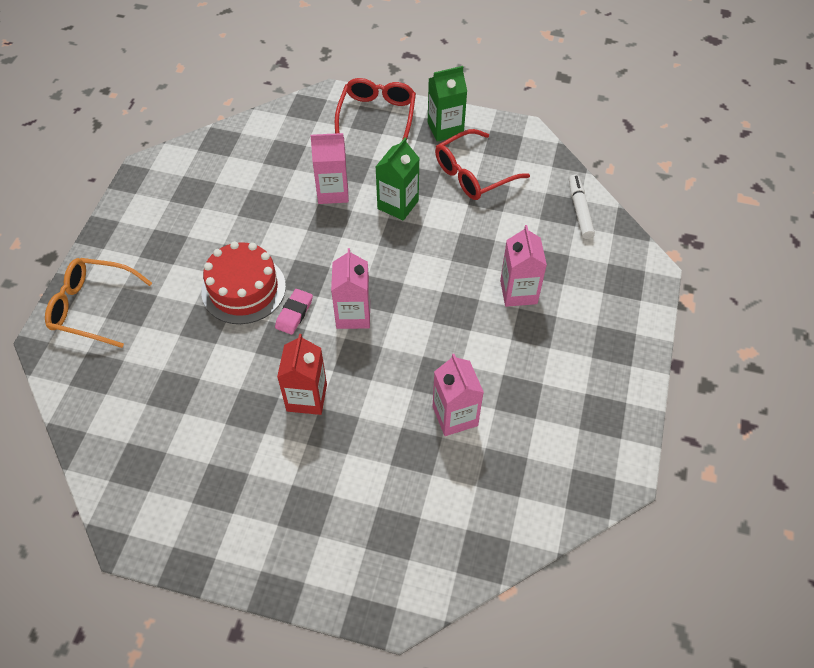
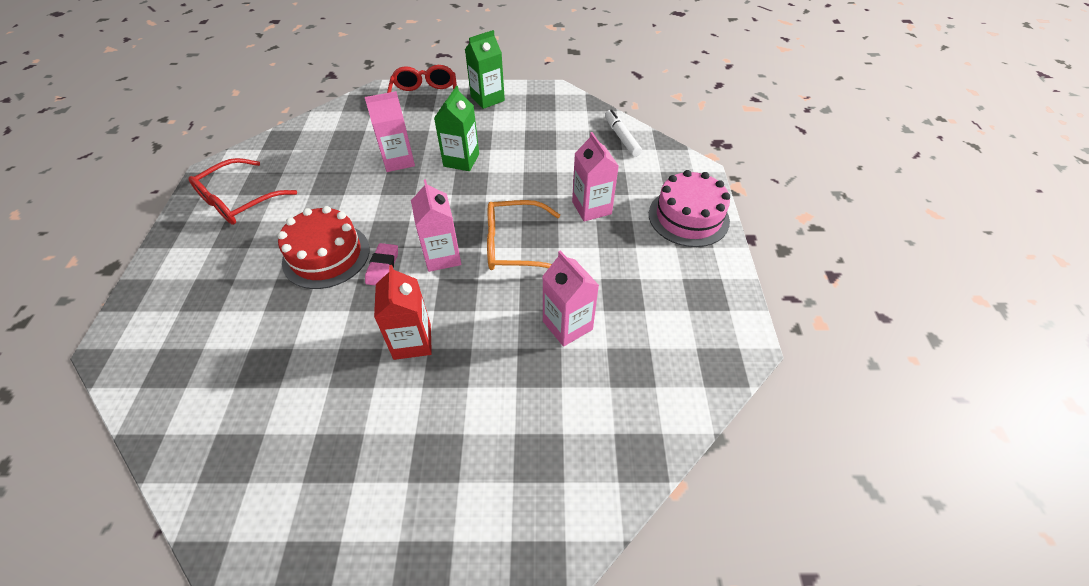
camera: 15 degrees left, 5 degrees down
(92, 307) = (163, 303): orange glasses -> orange glasses (514, 245)
(473, 174) = (522, 127): red glasses -> red glasses (239, 201)
(618, 325) = (688, 217): none -> pink cake

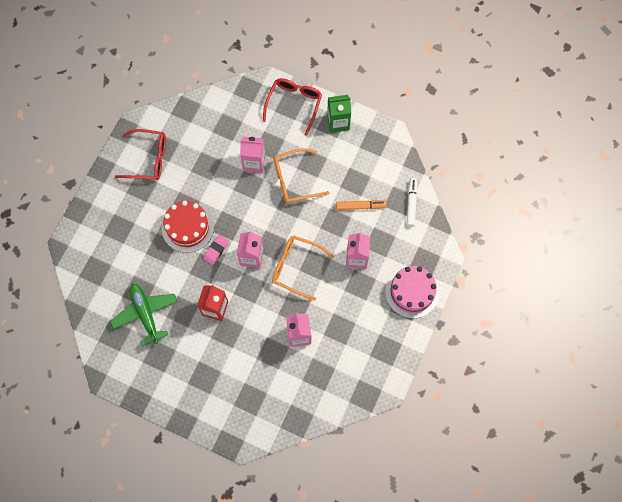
camera: 25 degrees right, 20 degrees up
(239, 201) = (148, 159): red glasses -> red glasses turned 150 degrees counterclockwise
(287, 397) = (145, 314): none -> green plane
(461, 160) = (294, 180): green carton -> orange glasses
(562, 158) = (361, 206): none -> orange marker

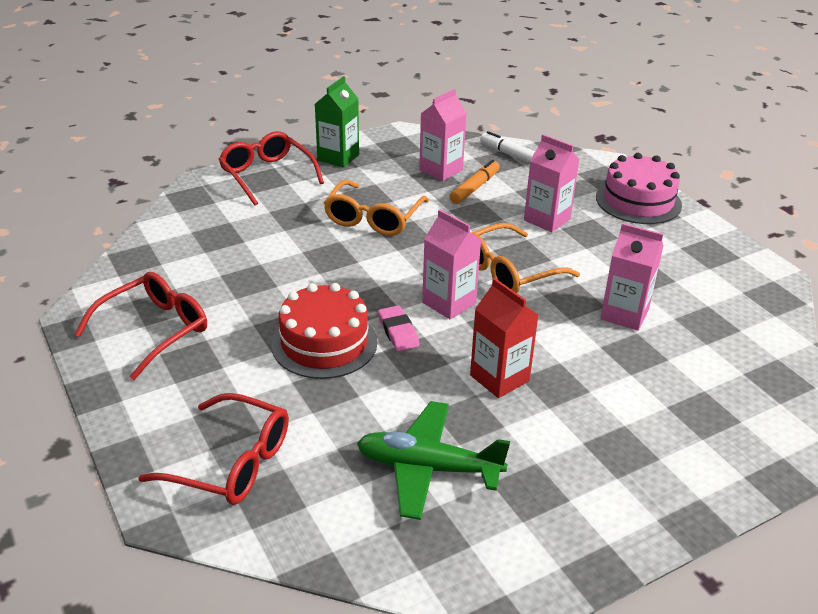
camera: 55 degrees left, 35 degrees down
(101, 246) = (231, 462): none -> red glasses
(254, 163) = (304, 238): pink carton -> pink carton (441, 170)

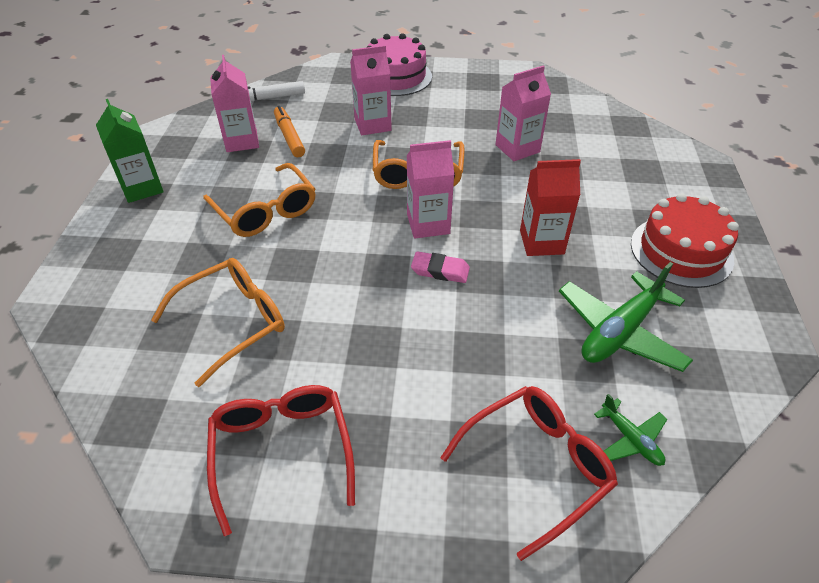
camera: 55 degrees left, 10 degrees up
(247, 258) = (233, 322): none -> orange glasses
(267, 175) = (107, 247): red glasses -> none
(302, 512) = (630, 439): none -> green plane
(324, 343) = (416, 324): red cake -> red cake (681, 251)

